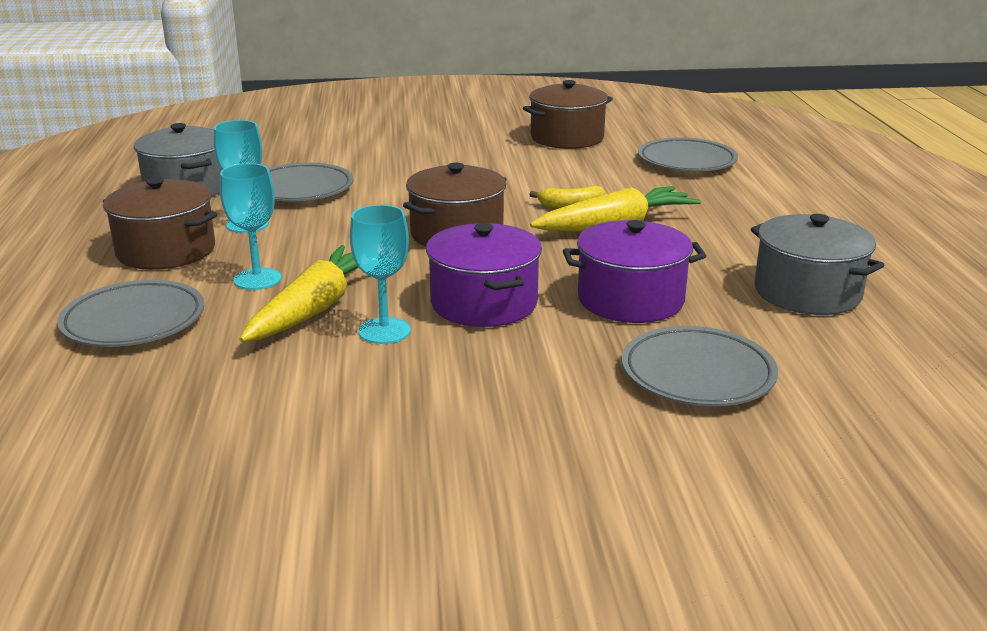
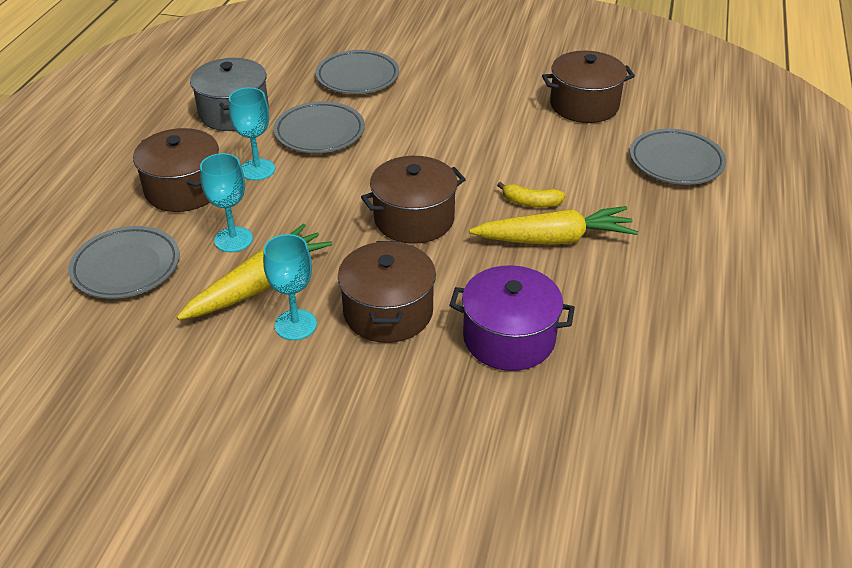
camera: 20 degrees right, 15 degrees up
(484, 303) = (388, 312): purple pot -> brown pot
(697, 374) = (508, 442): grey plate -> grey plate (357, 77)
(807, 292) = (669, 368): grey pot -> none

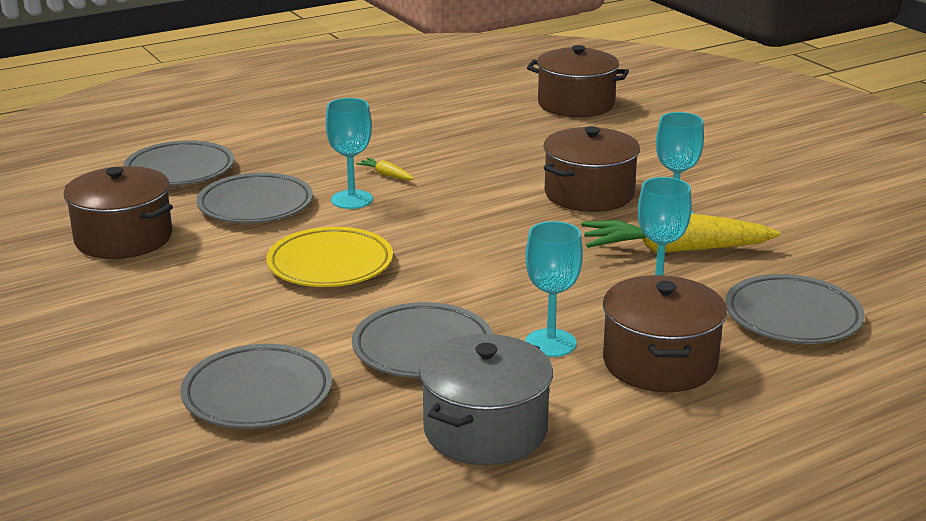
camera: 135 degrees left, 15 degrees down
(414, 219) = (467, 233): brown pot -> brown pot (576, 104)
(450, 150) = (330, 265): none -> yellow plate
(509, 338) = (526, 151): purple pot -> none
(531, 203) = (352, 200): yellow banana -> turquoise goblet
(554, 239) = (386, 175): yellow carrot -> yellow carrot, size x0.40
(573, 164) = (255, 205): none -> grey plate

